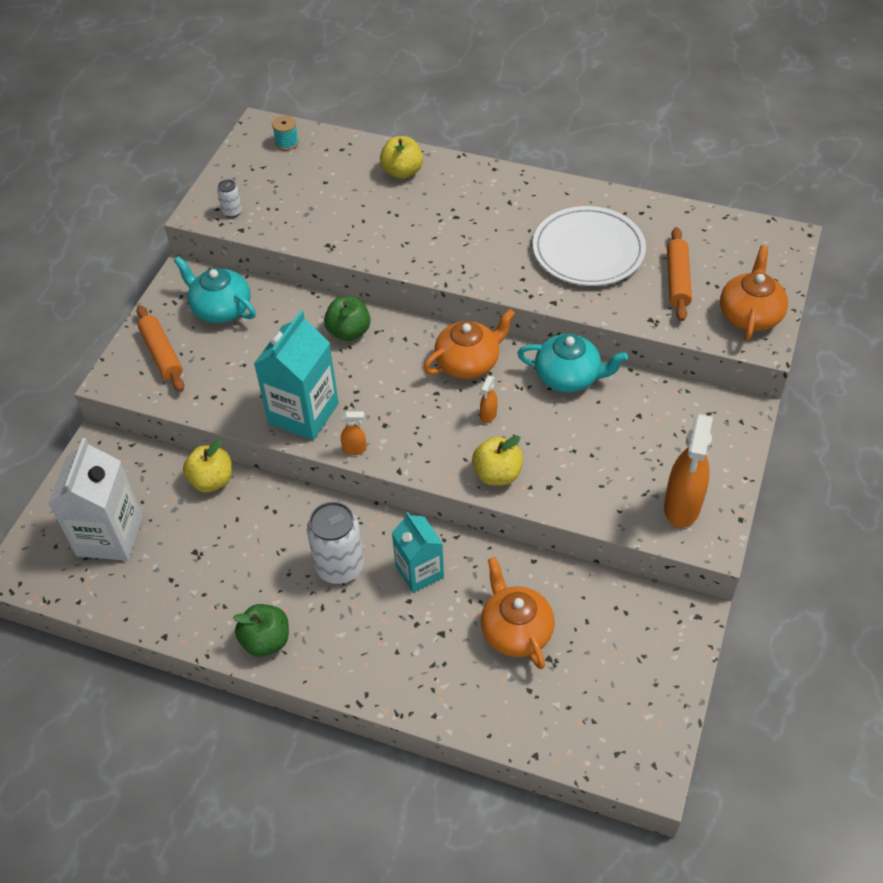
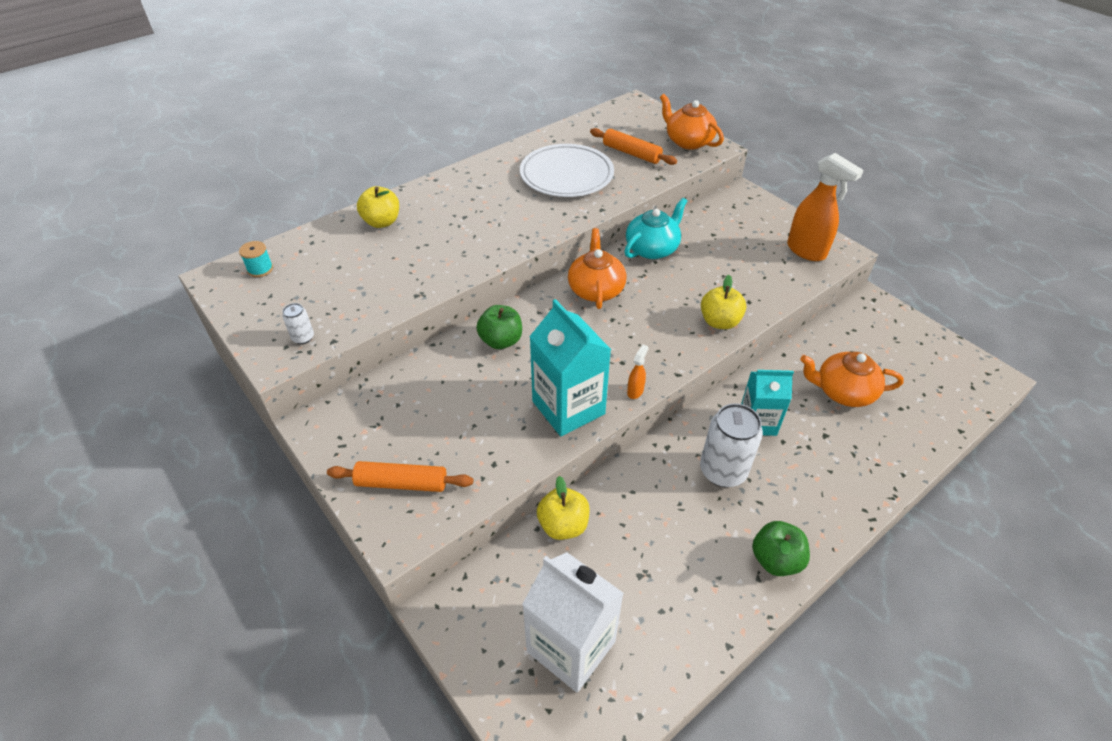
camera: 60 degrees left, 5 degrees down
(221, 308) = (388, 413): turquoise teapot -> none
(488, 415) = (658, 302): orange spray bottle -> none

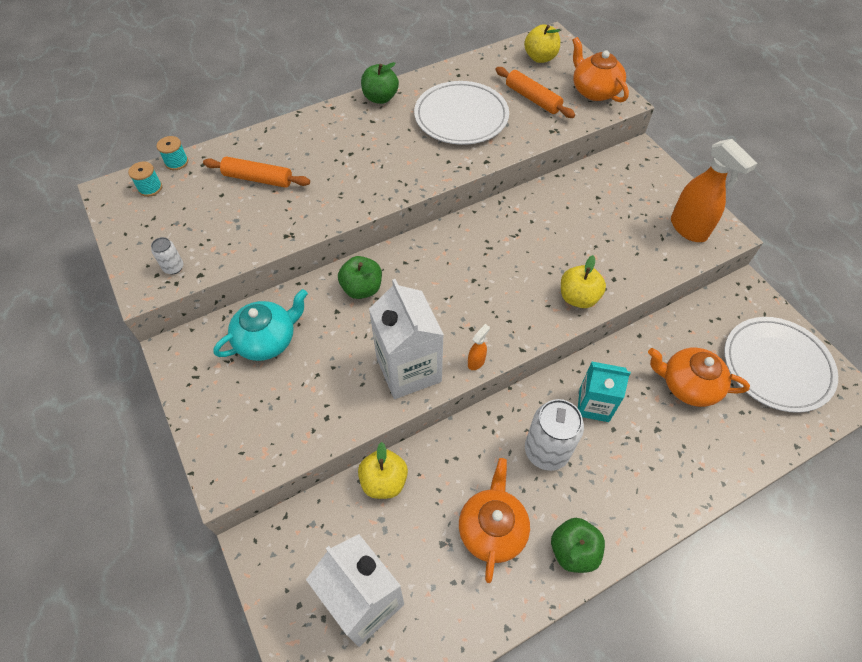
camera: 10 degrees right, 10 degrees up
(283, 243) = (176, 162): none -> turquoise spool
(382, 222) = (271, 150): yellow apple -> yellow apple (540, 58)
(401, 483) = (240, 423): orange rolling pin -> orange rolling pin (258, 179)
(482, 167) = (380, 98): none -> green apple
(568, 407) = (408, 369): turquoise carton -> white carton
(596, 289) = (465, 245): orange teapot -> orange teapot (492, 528)
(652, 248) = (532, 206): turquoise teapot -> turquoise teapot (267, 340)
(920, 363) = (776, 366): none -> white plate

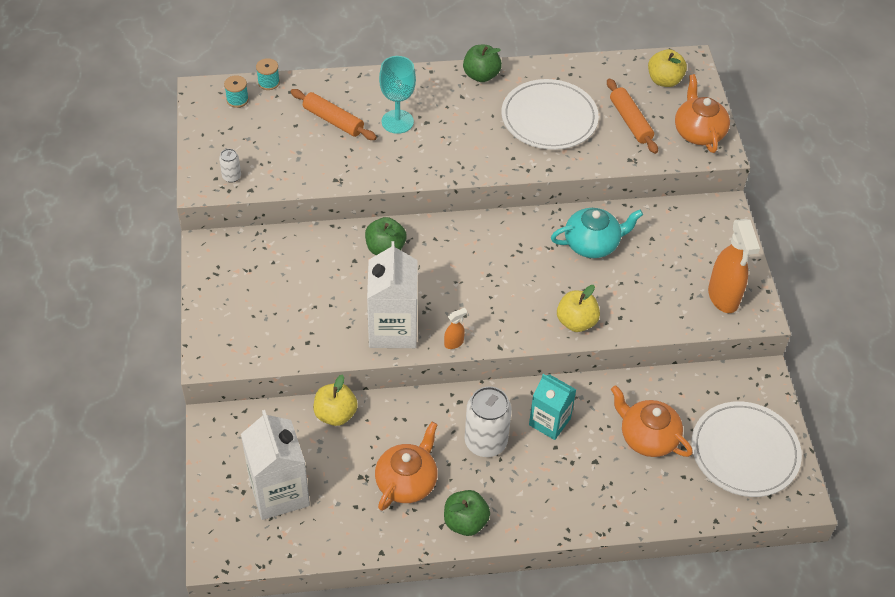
camera: 20 degrees right, 5 degrees down
(267, 340) = (285, 264): turquoise teapot -> turquoise teapot (592, 244)
(322, 161) = (397, 121): none -> turquoise goblet

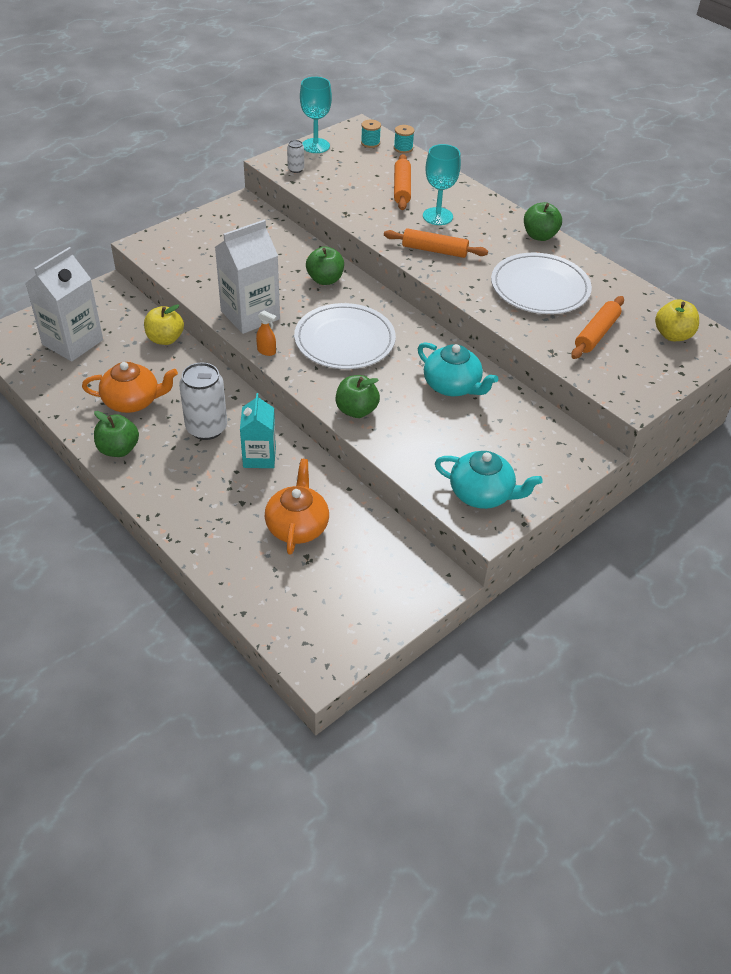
camera: 55 degrees right, 5 degrees down
(204, 141) = (315, 146): none -> turquoise goblet
(445, 152) = (434, 250): none -> orange rolling pin
(576, 322) = (356, 410): yellow apple -> green apple
(698, 132) = (638, 379): orange teapot -> none
(723, 297) = (482, 494): orange spray bottle -> turquoise teapot
(744, 452) = (340, 602): white plate -> white plate (344, 340)

